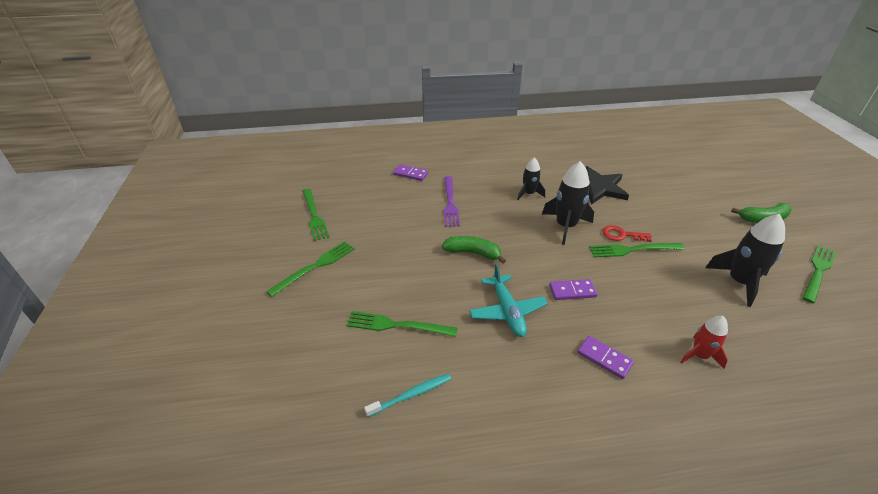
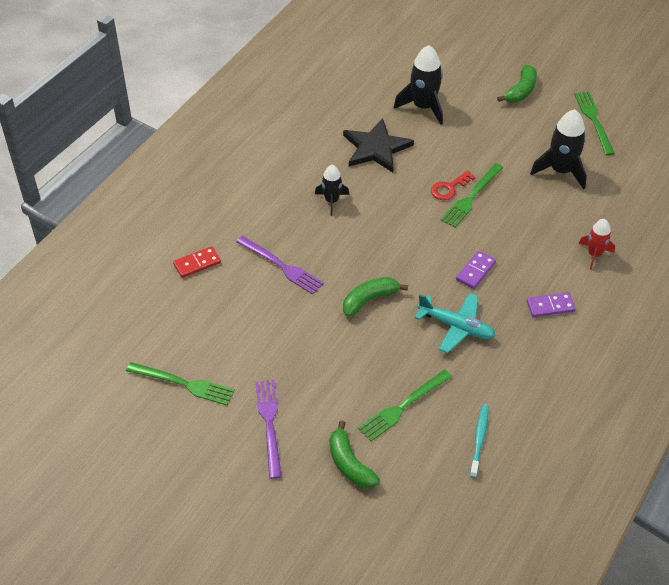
camera: 50 degrees left, 10 degrees up
(314, 326) = (349, 464): none -> green banana
(315, 267) = (269, 424): green fork -> purple fork
(410, 174) = (197, 263): purple domino -> red domino
(565, 226) = (401, 213): black rocket -> black rocket (423, 107)

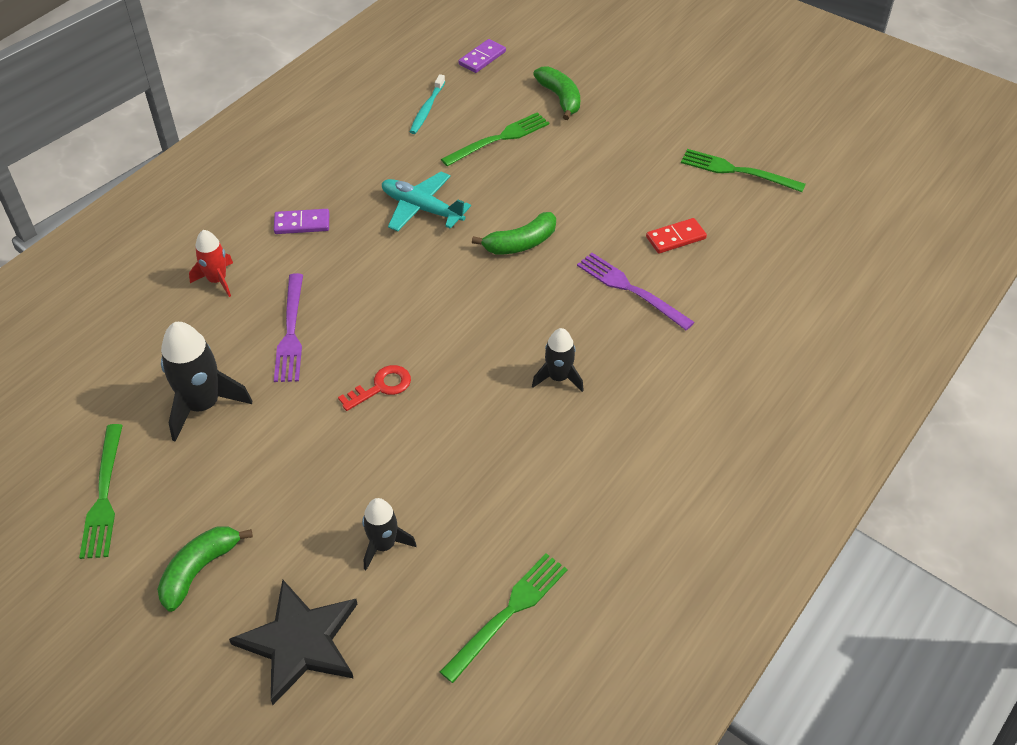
camera: 175 degrees left, 0 degrees up
(197, 263) = (743, 299): red domino -> red domino (675, 238)
(269, 424) = (641, 132): purple fork -> purple fork (291, 332)
(376, 148) = (480, 464): black star -> black star (300, 642)
(423, 107) = (383, 545): black rocket -> black rocket, size x0.61
(471, 197) = (353, 370): green fork -> green fork (508, 613)
(475, 271) = (379, 268): purple domino -> purple domino (482, 58)

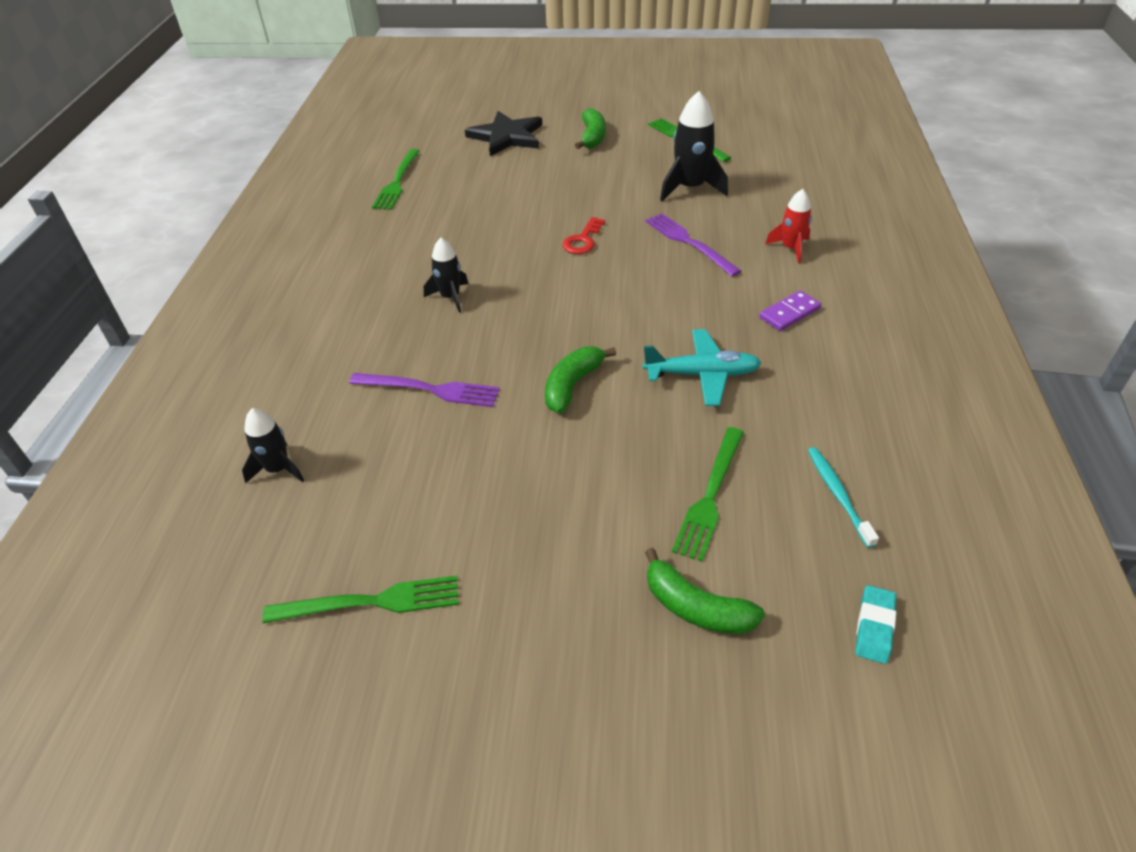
camera: 150 degrees right, 5 degrees down
(383, 545) = (498, 179): black rocket -> black rocket (278, 469)
(482, 58) = (874, 627): purple domino -> turquoise eraser
(675, 238) = (410, 465): red domino -> none

